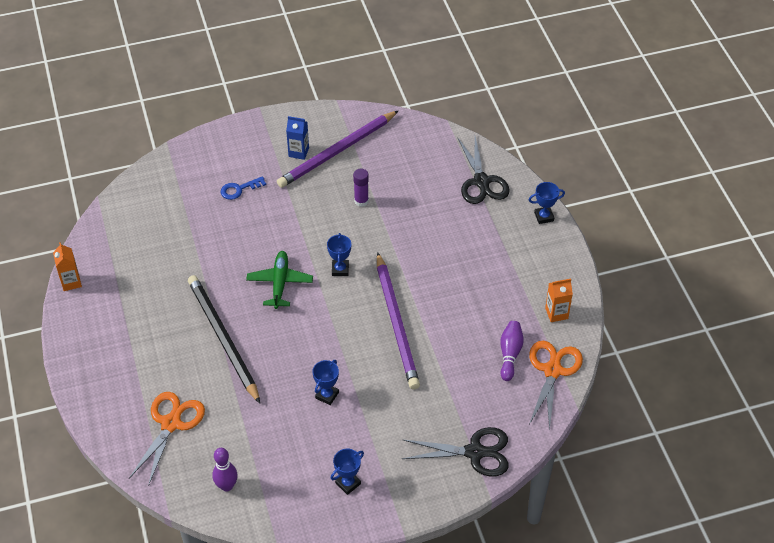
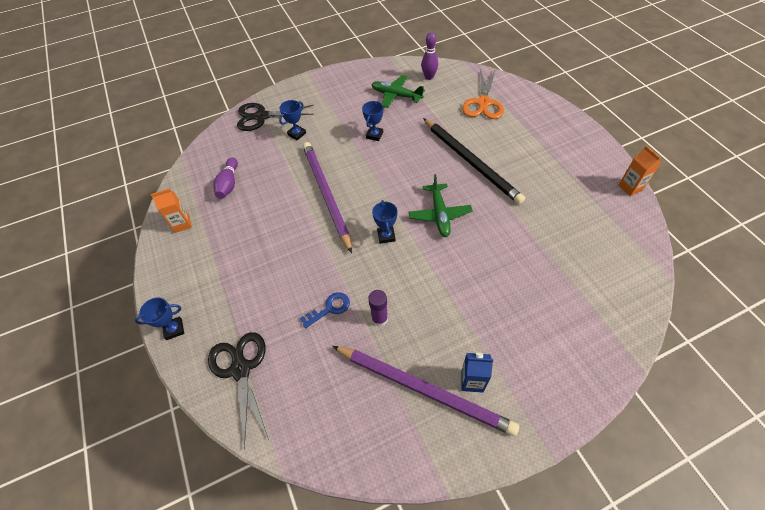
camera: 175 degrees right, 5 degrees up
(239, 189) = (522, 313): blue key -> blue key (329, 309)
(283, 458) = (396, 95): none -> green plane
(337, 152) = (424, 389): purple pencil -> purple pencil turned 75 degrees clockwise
(348, 483) = (348, 89): blue trophy -> blue trophy (297, 134)
(552, 370) = (195, 177): orange scissors -> none

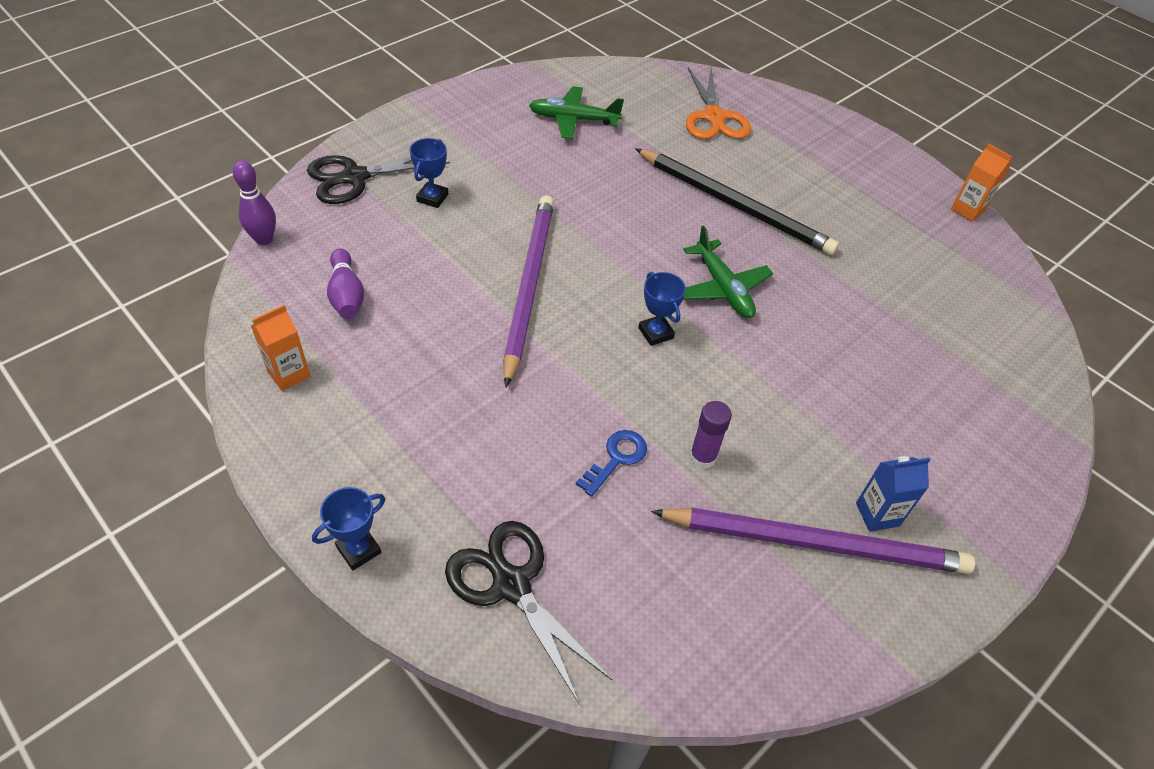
camera: 25 degrees left, 5 degrees down
(326, 194) = (529, 286): purple pencil -> purple pencil turned 45 degrees clockwise
(374, 135) = (566, 184): blue trophy -> none
(429, 77) = (613, 87): purple bowling pin -> purple bowling pin (264, 239)

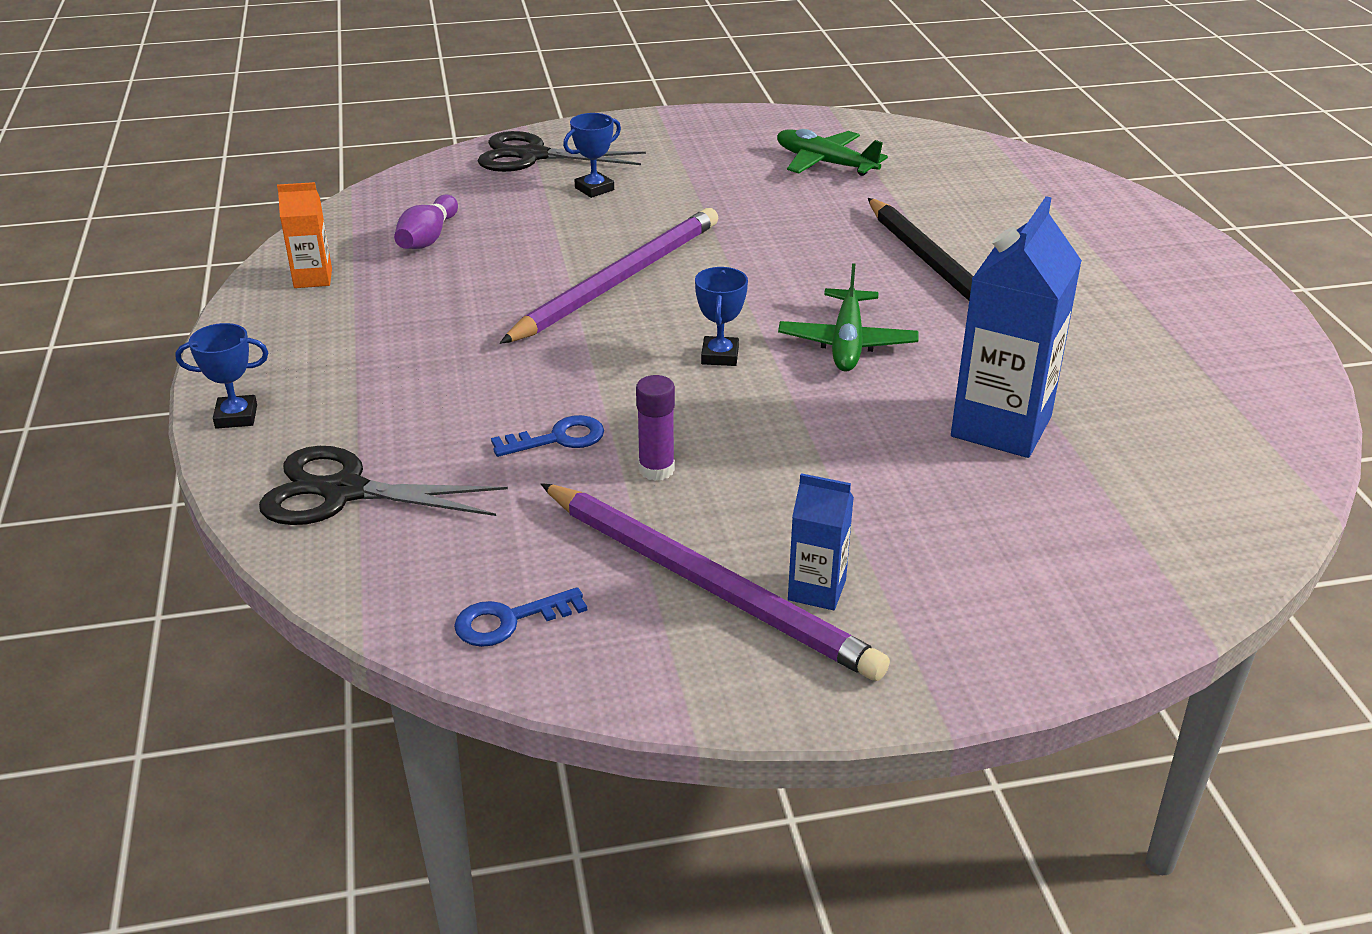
camera: 35 degrees right, 15 degrees down
(264, 239) = (397, 180): purple bowling pin -> none
(511, 584) = (343, 491): black scissors -> black scissors turned 75 degrees counterclockwise
(714, 117) = (1011, 198): orange scissors -> none
(727, 642) = (510, 620): none -> blue key
(864, 326) = (1001, 427): none -> blue carton
(967, 210) = (1296, 366): orange carton -> none

